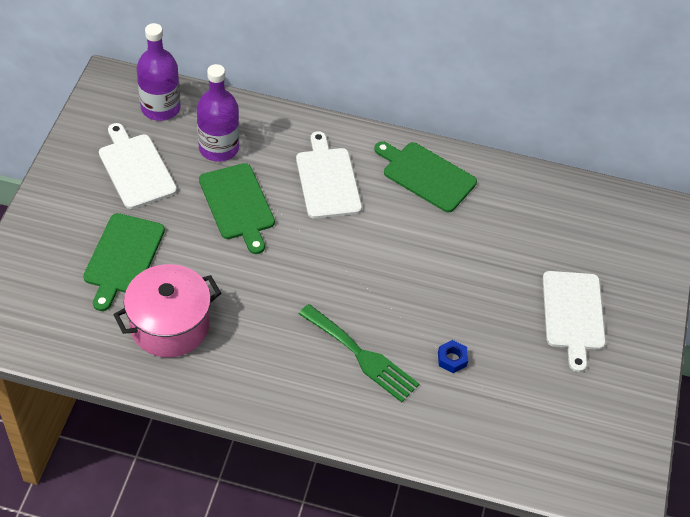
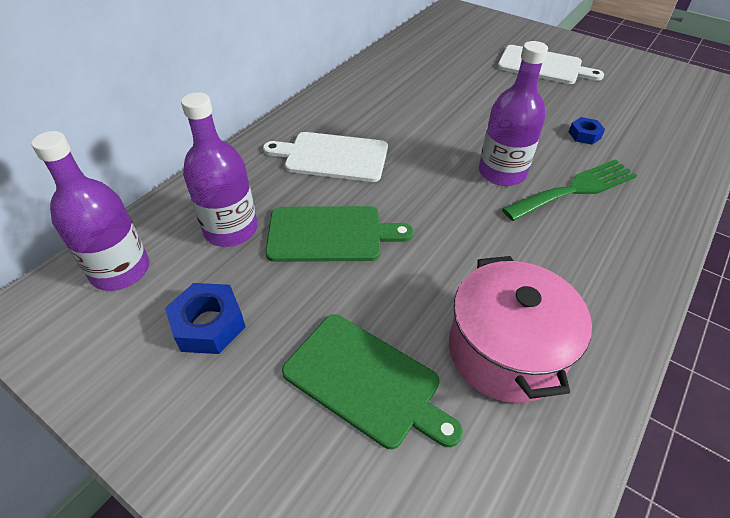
camera: 65 degrees left, 5 degrees down
(136, 168) = (209, 324): white cutting board -> blue nut
(360, 300) = (502, 173): none -> purple bottle
(426, 175) = (361, 97): green cutting board -> none

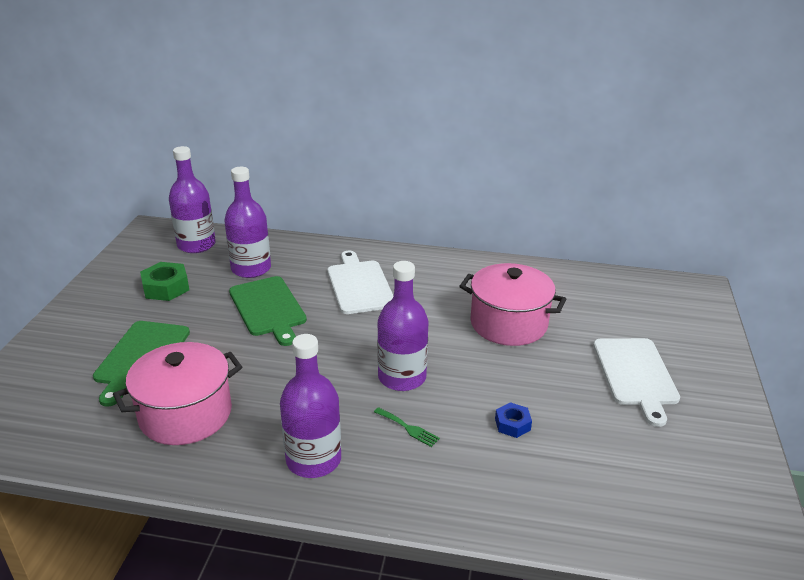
camera: 65 degrees right, 15 degrees down
(209, 324) = (166, 288): blue nut -> green nut
(451, 95) = (508, 323): none -> pink pot
(575, 189) = (408, 428): green fork -> green fork, size x0.45
(606, 260) = (313, 460): none -> purple bottle

